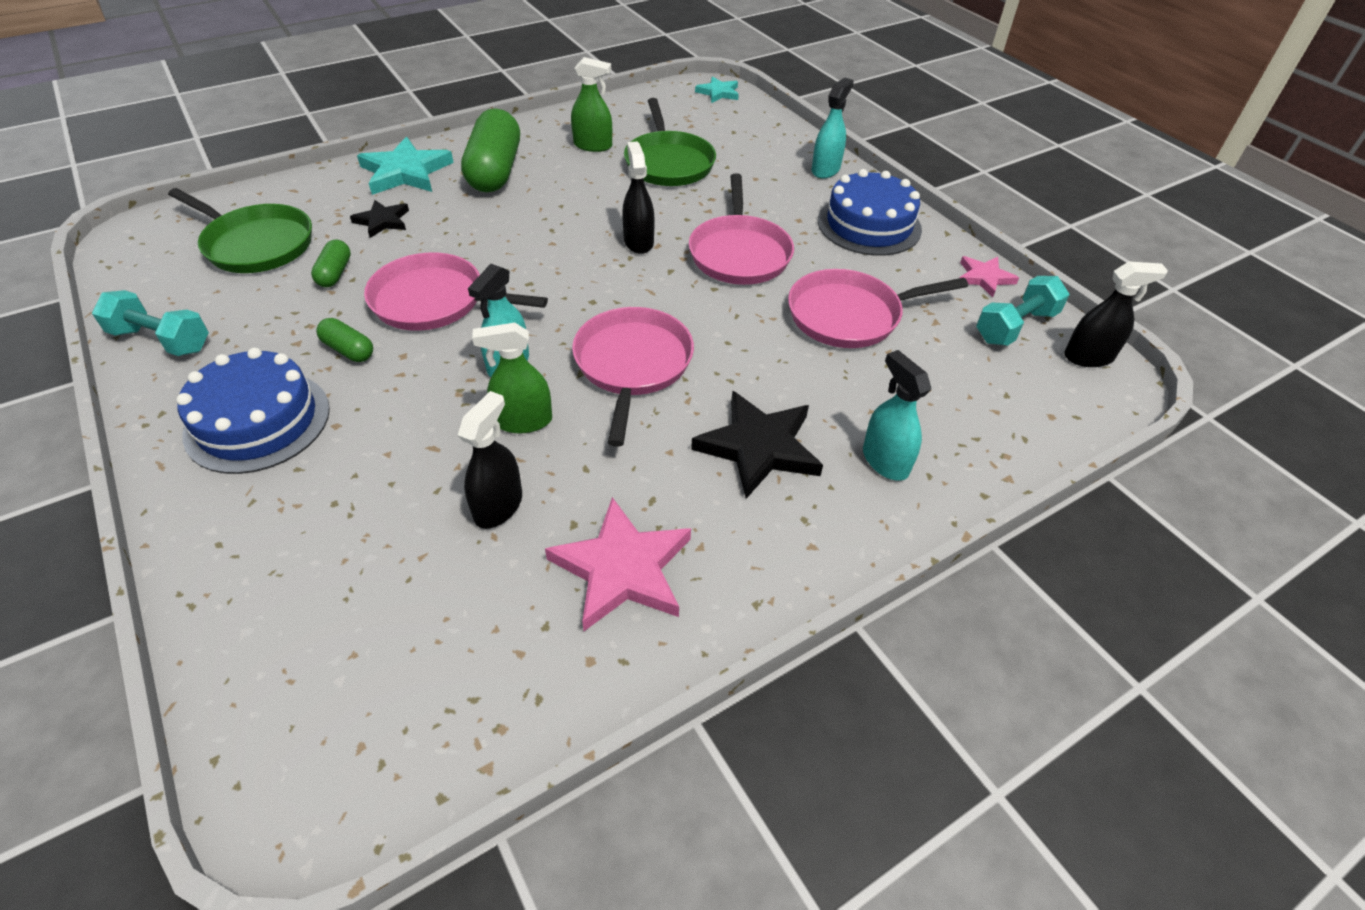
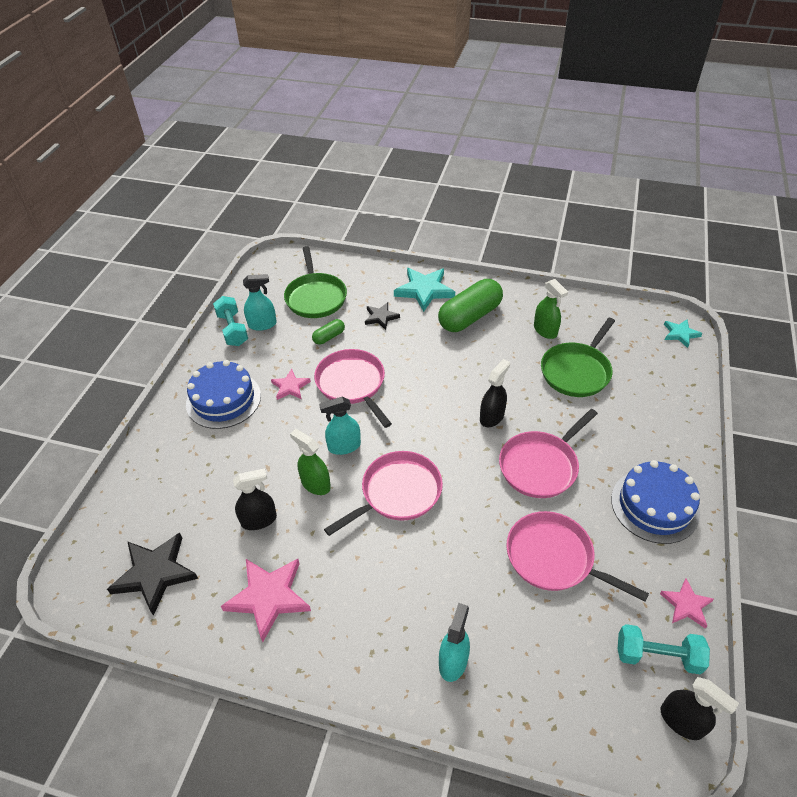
camera: 50 degrees right, 0 degrees up
(348, 350) = (290, 387): green capsule -> pink star
(759, 447) = (400, 593): black star -> black star (155, 573)
(825, 170) = (680, 443): turquoise spray bottle -> turquoise spray bottle (262, 324)

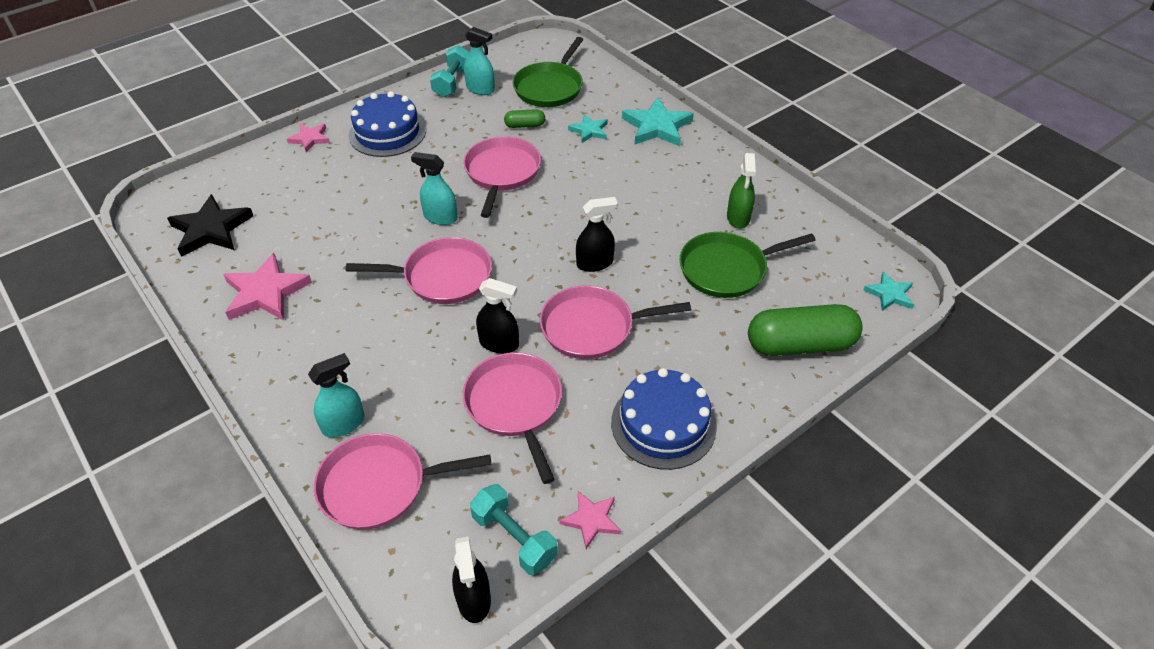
camera: 35 degrees right, 0 degrees up
(259, 520) = (317, 235): black spray bottle -> black spray bottle (499, 343)
(290, 387) = (449, 149): pink star -> pink star (310, 139)
(315, 484) = (387, 233): green spray bottle -> none
(381, 317) = (589, 131): black star -> turquoise star
(470, 317) = (675, 169): green capsule -> green capsule (800, 344)
(531, 690) = (379, 486): none -> pink pan

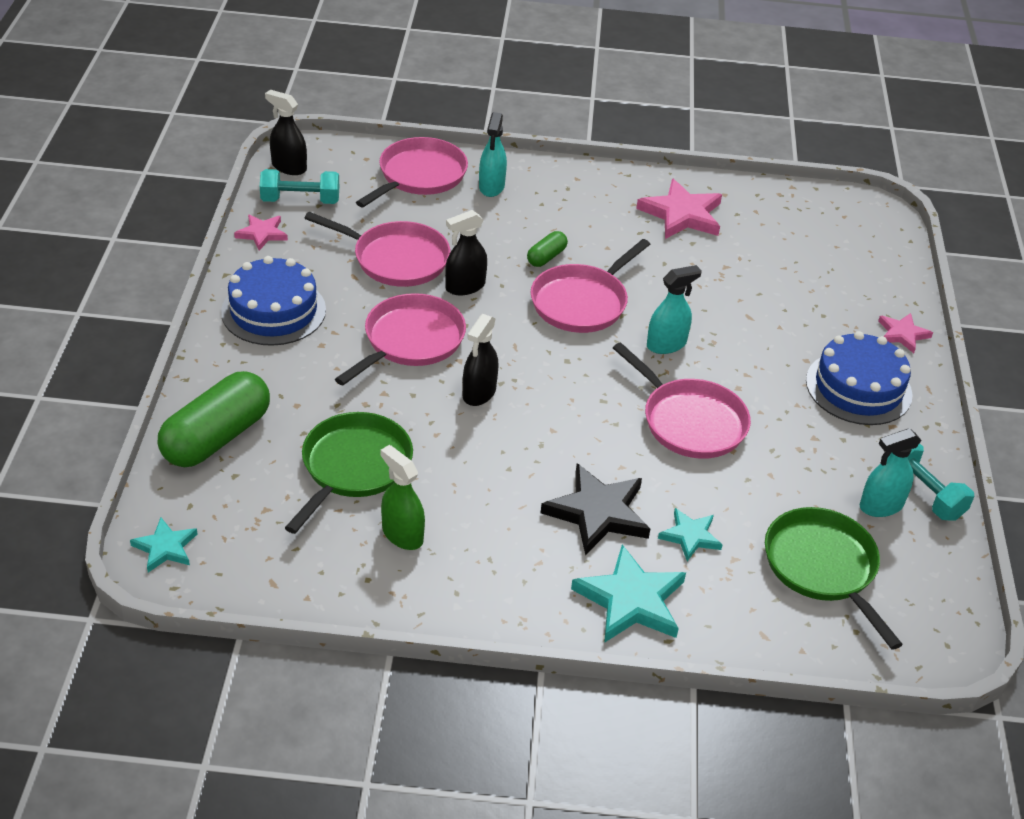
camera: 130 degrees right, 5 degrees down
(211, 229) = (805, 223): black star -> black star (597, 513)
(525, 125) = (760, 492): green capsule -> green capsule (546, 257)

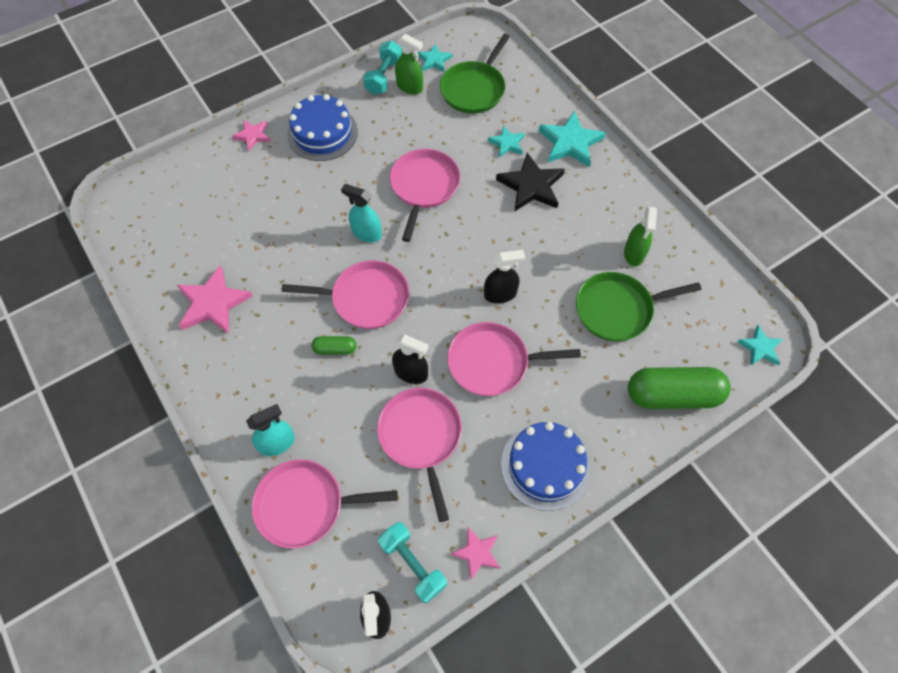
camera: 125 degrees left, 20 degrees up
(881, 506) = (410, 87): turquoise spray bottle -> green spray bottle
(918, 561) = (434, 60): none -> turquoise star

